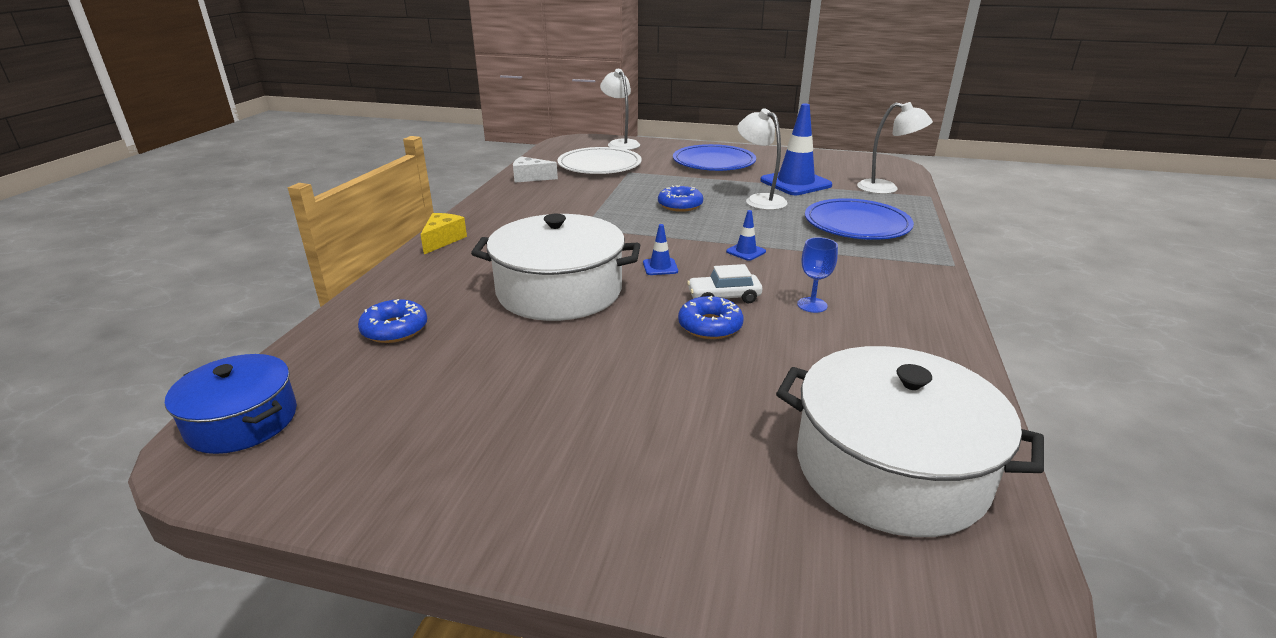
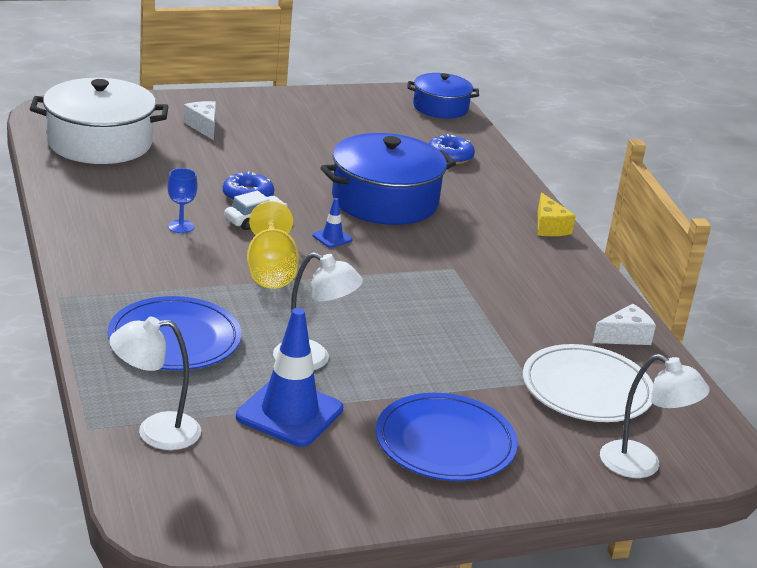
camera: 145 degrees right, 0 degrees up
(559, 291) = (385, 200): white pot -> blue pot
(680, 205) = (395, 326): blue donut -> none
(687, 468) = (203, 126): none -> white cheese
(746, 251) = (271, 271): blue traffic cone -> yellow goblet

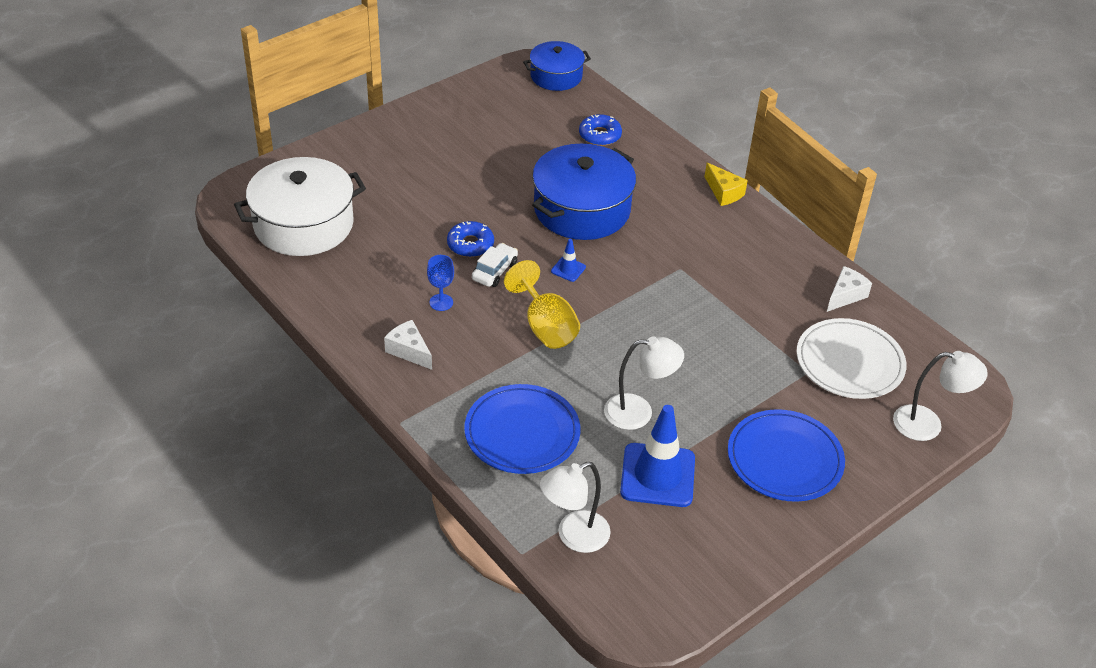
camera: 20 degrees left, 15 degrees up
(203, 126) = (377, 171): white cheese -> white cheese (409, 351)

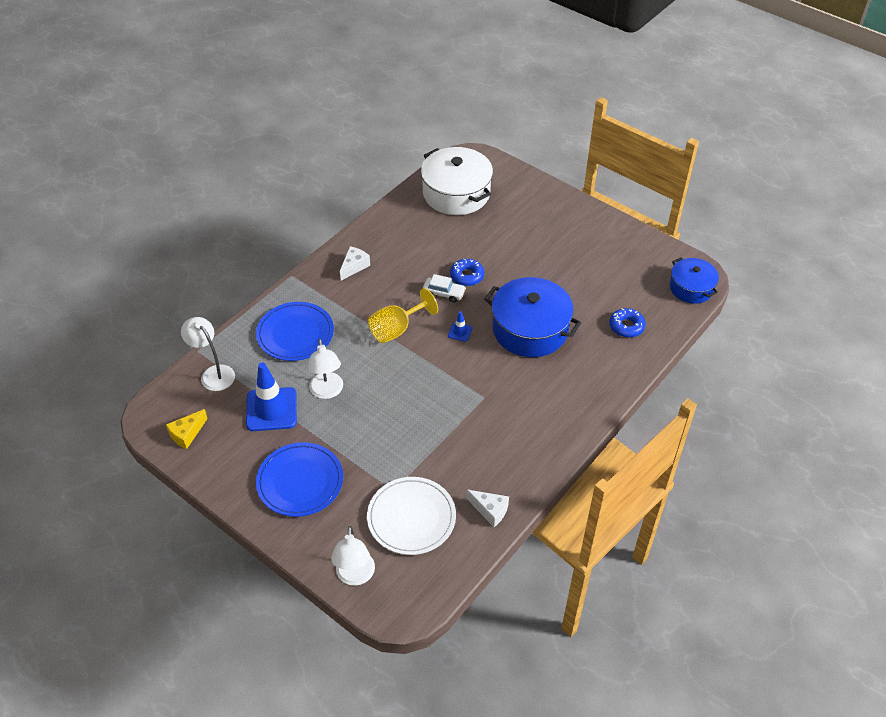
camera: 80 degrees right, 5 degrees up
(441, 302) = (404, 272): blue goblet -> none
(724, 192) = (589, 415): yellow cheese -> yellow cheese (187, 434)

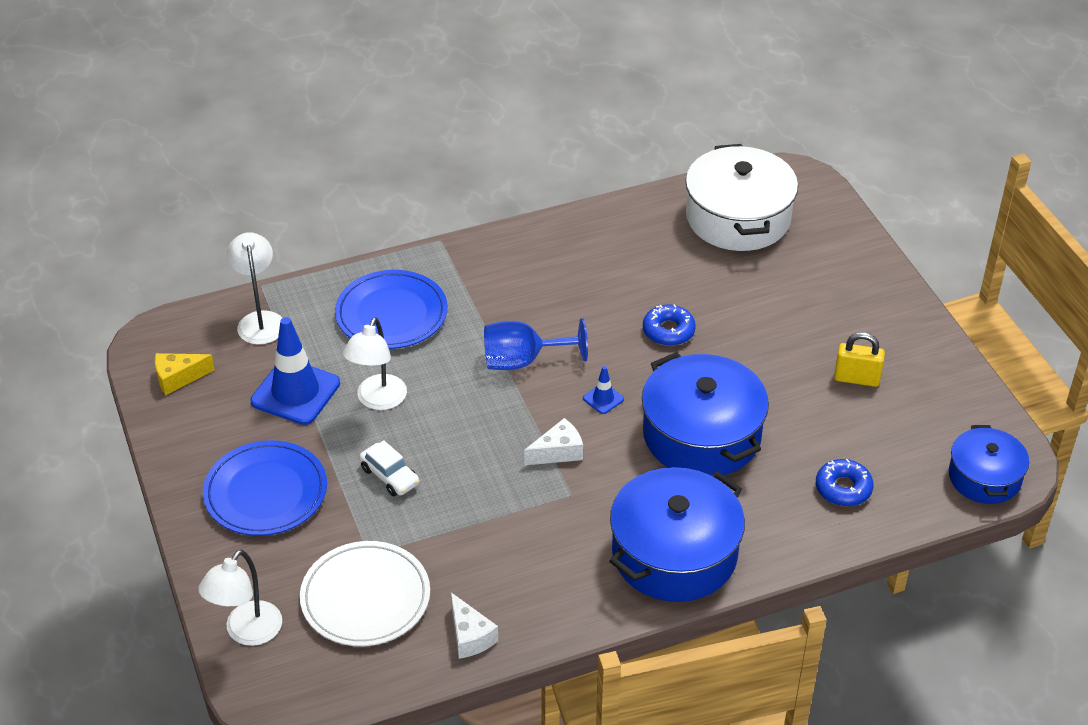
camera: 30 degrees right, 5 degrees down
(354, 266) = (528, 260): white cheese -> white cheese (558, 452)
(396, 329) = (522, 361): yellow goblet -> blue goblet
(444, 293) = (620, 341): white car -> white car (390, 476)
(566, 405) = (674, 554): none -> blue pot
(587, 261) = (856, 378): none -> yellow padlock

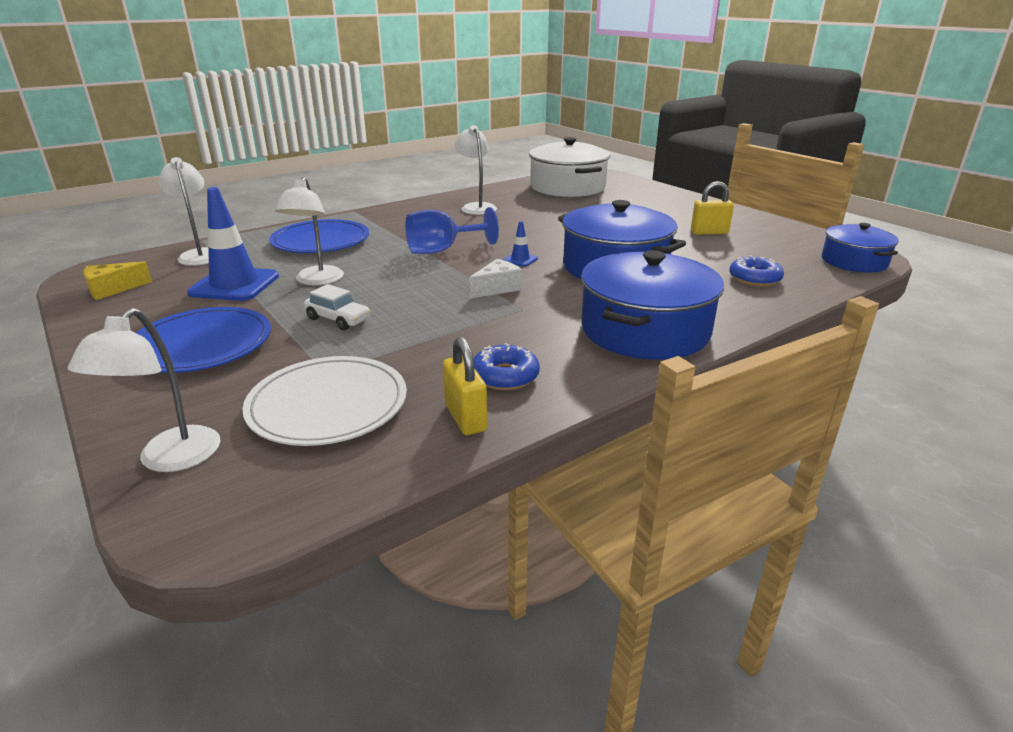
camera: 15 degrees left, 15 degrees down
(470, 636) = (465, 418): white cheese -> yellow padlock
(595, 258) = (476, 207): none -> white lamp
(668, 331) = (551, 228): blue donut -> blue donut (505, 376)

